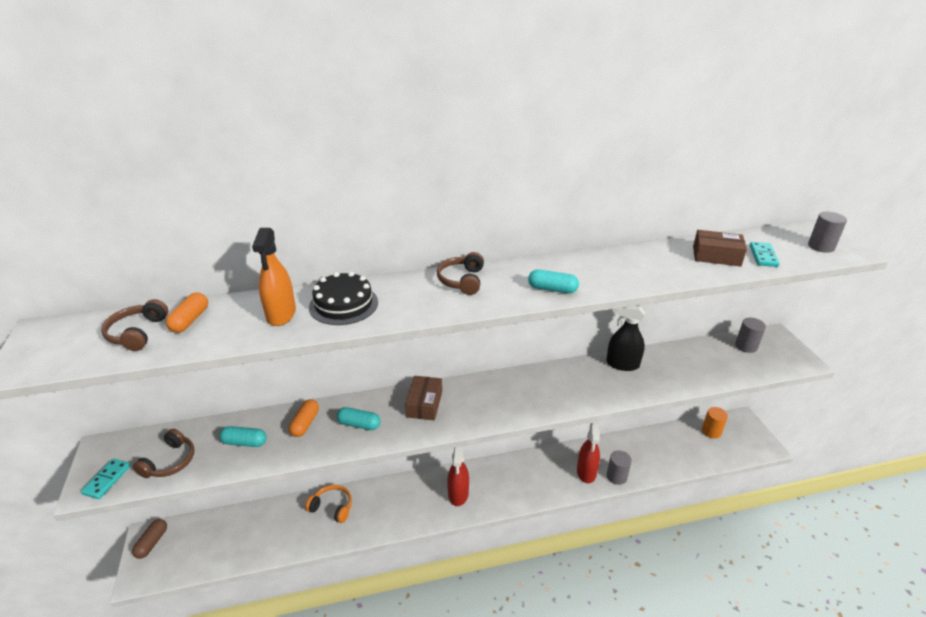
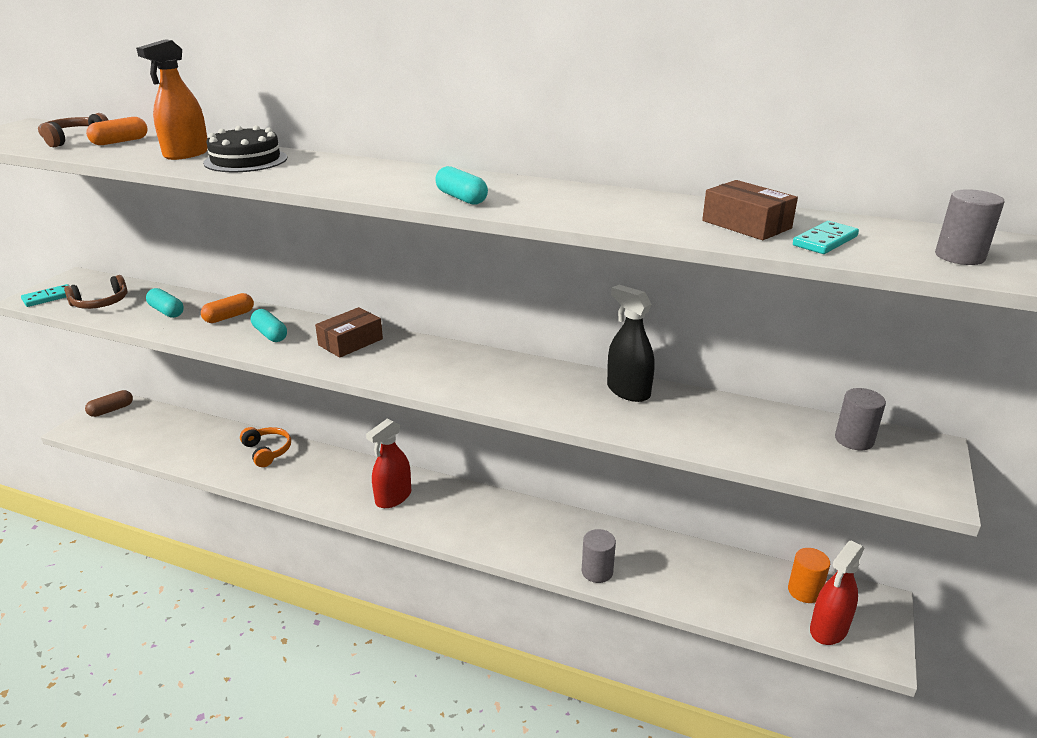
camera: 35 degrees right, 5 degrees down
(462, 280) = (384, 171): brown headphones -> none
(586, 472) = (563, 548): red spray bottle -> red spray bottle (828, 629)

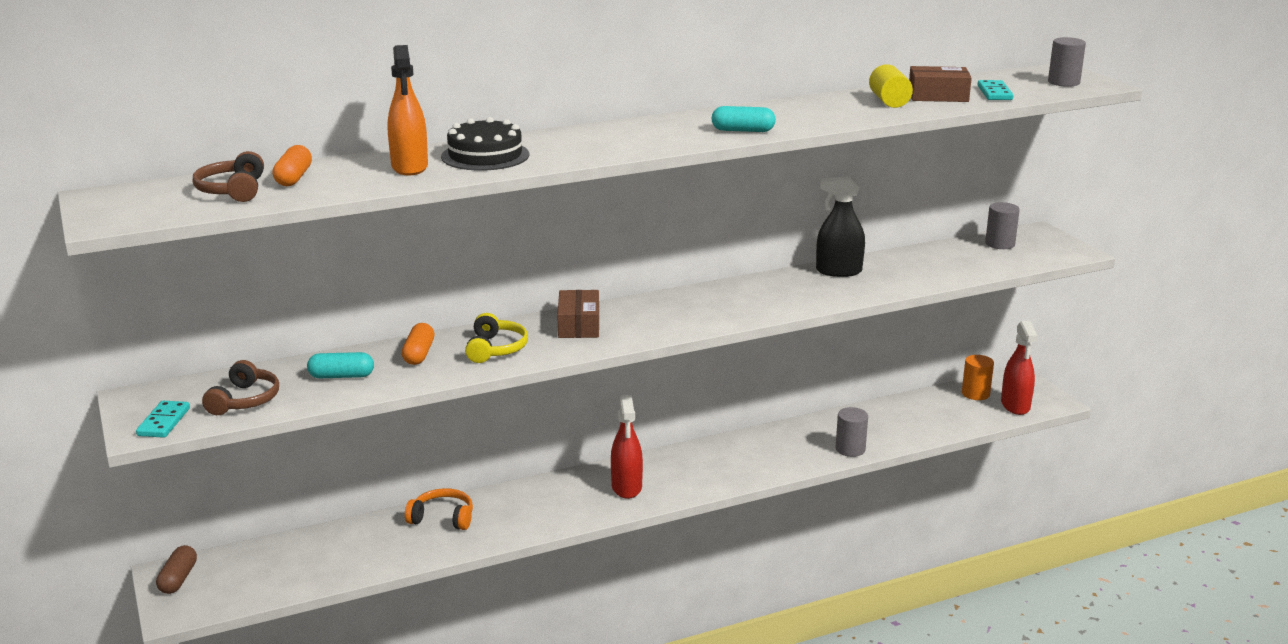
camera: 45 degrees left, 5 degrees down
(270, 334) = (495, 349): turquoise capsule -> yellow headphones
(676, 214) = (889, 101): none -> yellow cylinder

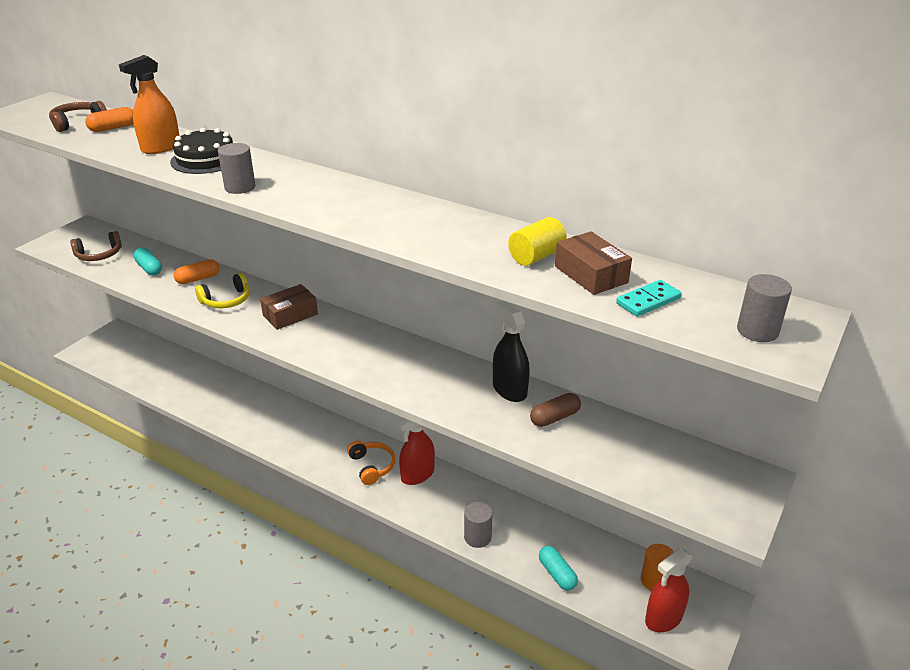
camera: 55 degrees right, 10 degrees up
(163, 422) = (59, 245): turquoise domino -> none
(178, 579) = (112, 337): brown capsule -> brown capsule (554, 417)
(442, 518) = (230, 390): orange headphones -> orange headphones (372, 466)
(626, 487) = (324, 446): red spray bottle -> red spray bottle (417, 475)
(743, 130) = (363, 220): turquoise capsule -> turquoise capsule (557, 574)
(1000, 244) = (690, 462): grey cylinder -> grey cylinder (240, 187)

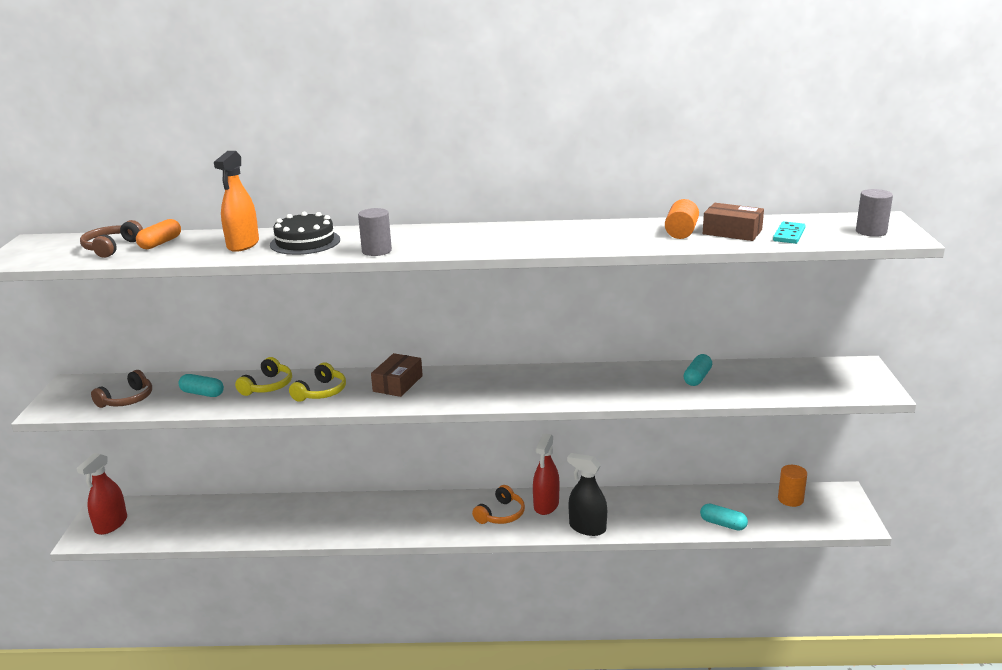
camera: 30 degrees left, 10 degrees down
(198, 279) = (267, 386): orange capsule -> yellow headphones
(372, 466) = (501, 514): orange headphones -> orange headphones turned 90 degrees clockwise
(477, 537) = (640, 526): grey cylinder -> none
(509, 390) = (644, 373): black spray bottle -> black spray bottle (587, 528)
(536, 256) = (681, 232): yellow cylinder -> orange cylinder
(554, 417) = (697, 378): brown capsule -> turquoise capsule
(663, 618) = (819, 518): red spray bottle -> red spray bottle (111, 524)

